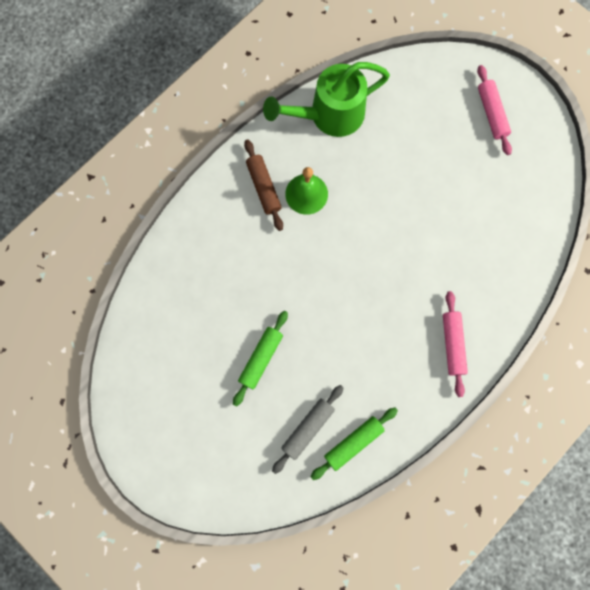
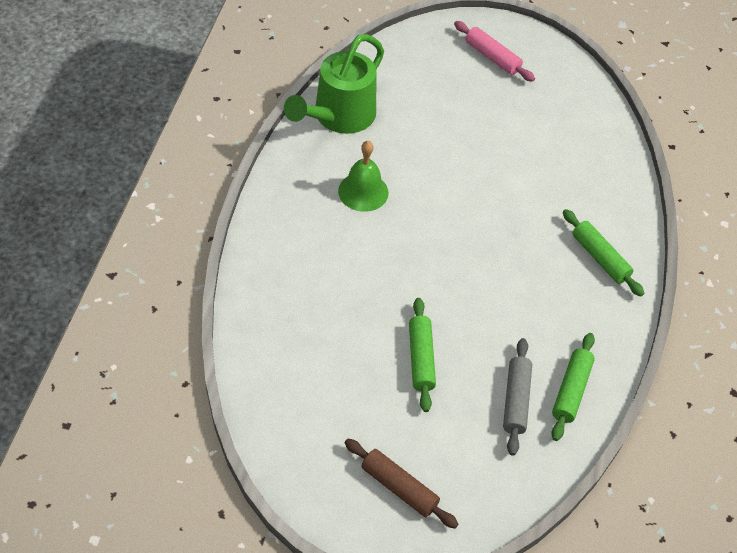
camera: 35 degrees left, 25 degrees down
(264, 187) = (315, 204): brown rolling pin -> brown rolling pin (399, 487)
(452, 344) = (600, 258): pink rolling pin -> green rolling pin

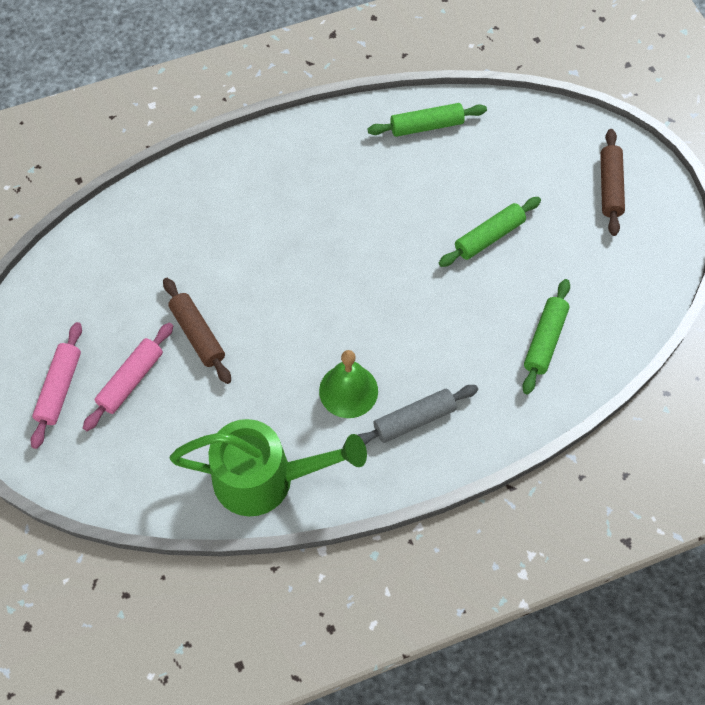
camera: 120 degrees left, 10 degrees up
(469, 91) = (131, 380): none -> pink rolling pin
(477, 139) = (197, 335): none -> brown rolling pin
(515, 400) = (468, 156): grey rolling pin -> grey rolling pin (414, 420)
(600, 258) = (272, 168): green rolling pin -> green rolling pin (545, 340)

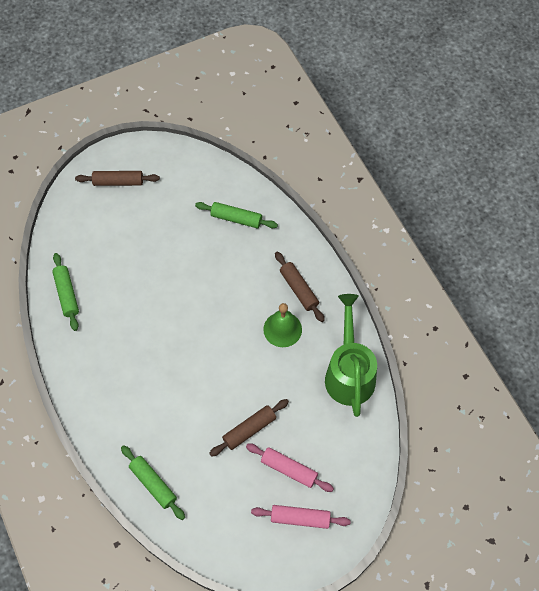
camera: 95 degrees left, 0 degrees up
(414, 420) = (299, 289): grey rolling pin -> brown rolling pin
(489, 237) = (160, 252): green rolling pin -> green rolling pin (153, 484)

